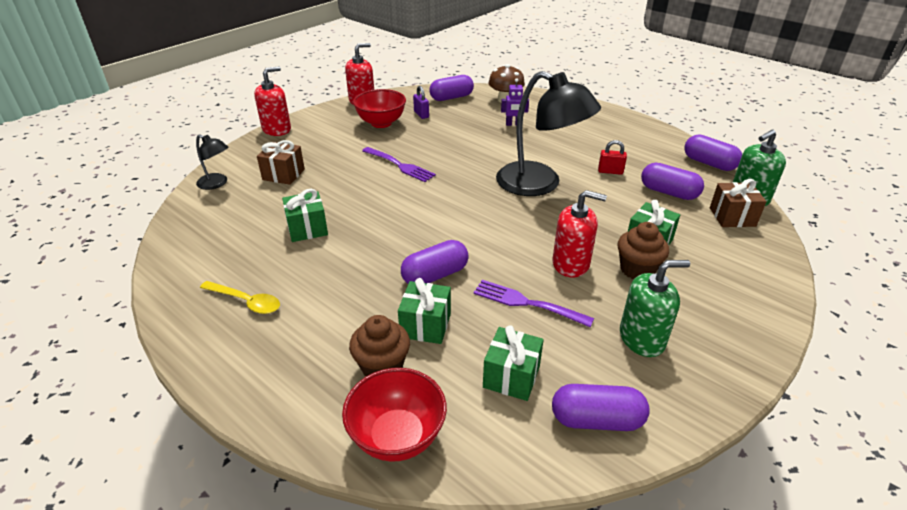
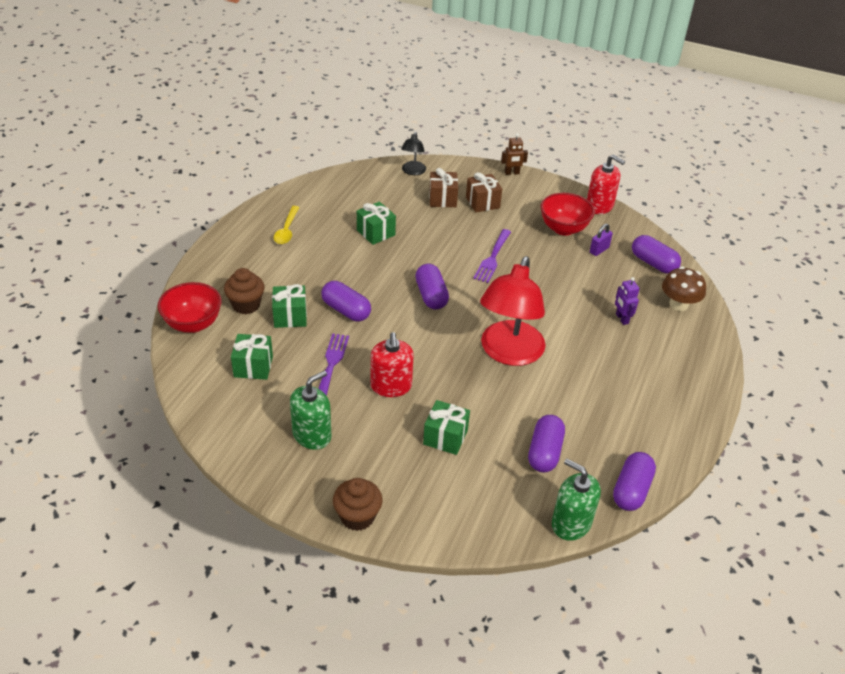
camera: 70 degrees right, 5 degrees up
(277, 129) = (512, 173): red soap dispenser -> brown robot
(540, 184) = (509, 353): black lamp -> red lamp
(596, 420) = (225, 413): purple capsule -> purple capsule (431, 296)
(610, 171) = (563, 403): red padlock -> none
(637, 269) = (400, 430): brown cupcake -> brown cupcake (357, 517)
(642, 338) = (312, 435): green soap dispenser -> green soap dispenser turned 105 degrees counterclockwise
(732, 217) = (521, 505): brown gift -> brown gift (482, 202)

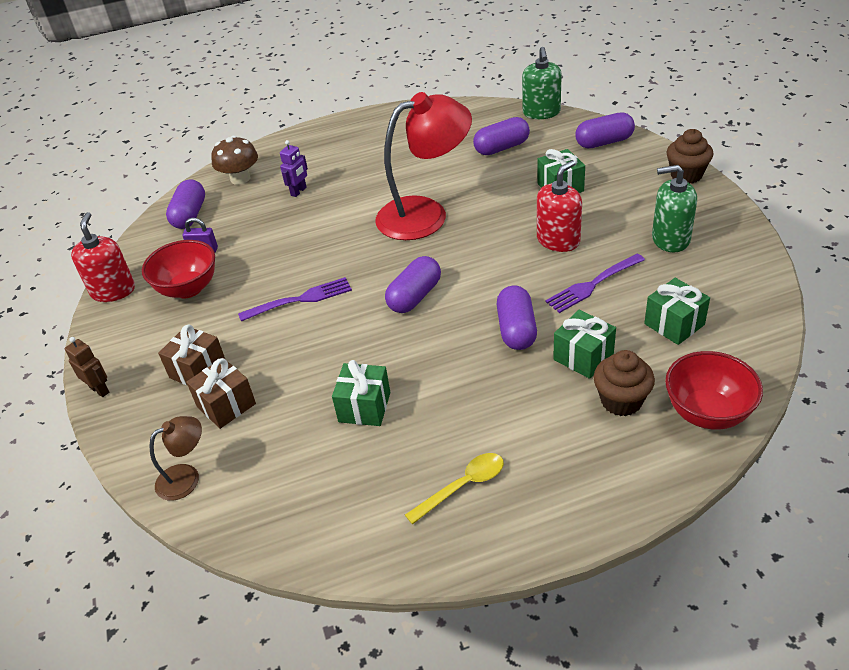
camera: 125 degrees left, 0 degrees up
(413, 171) = (186, 477): black lamp -> brown lamp
(631, 490) = (478, 109): purple capsule -> purple capsule (604, 142)

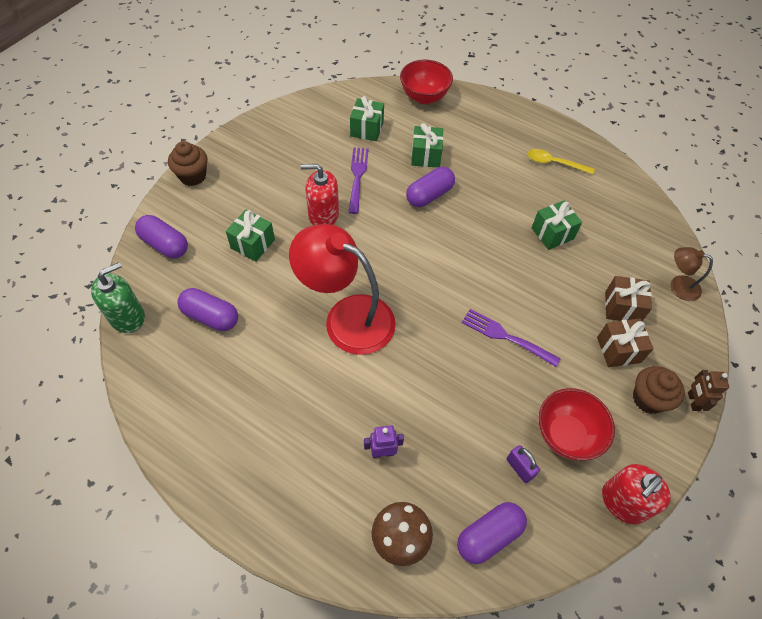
camera: 135 degrees left, 15 degrees up
(415, 296) = (444, 265): purple capsule -> none
(593, 284) = (357, 177): purple fork -> purple fork turned 105 degrees counterclockwise
(621, 401) = (444, 129): brown cupcake -> brown cupcake (648, 399)
(670, 239) = (282, 158): green soap dispenser -> none

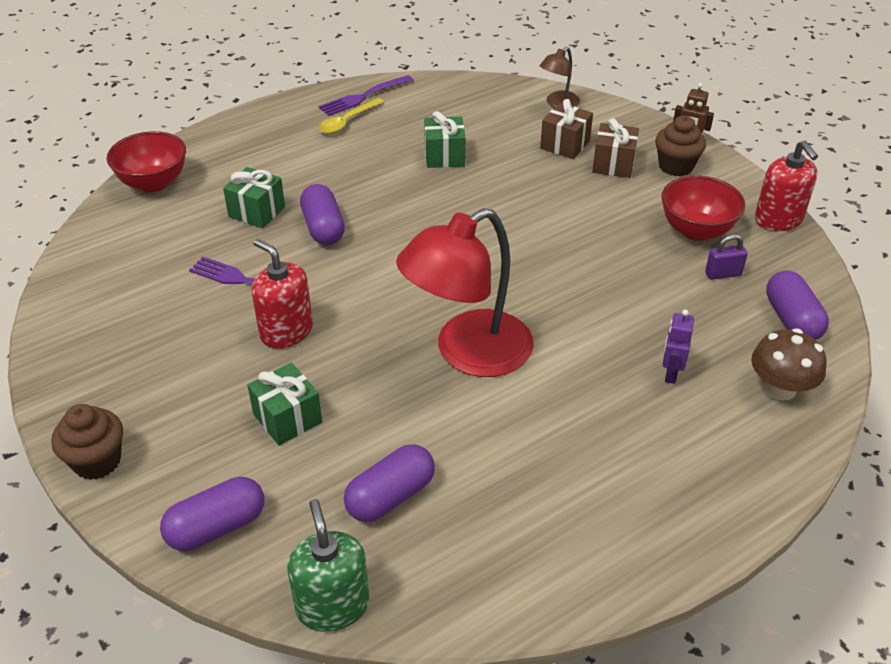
camera: 65 degrees left, 15 degrees down
(323, 215) = (286, 331): red soap dispenser -> red soap dispenser turned 105 degrees clockwise
(367, 129) = (165, 249): green gift -> none
(507, 337) = (562, 232): purple fork -> purple fork (364, 96)

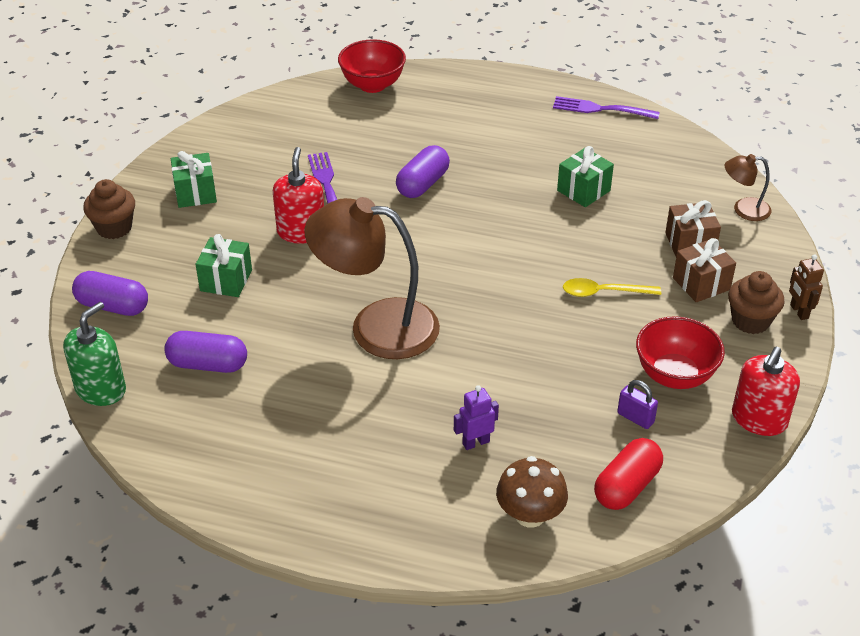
camera: 50 degrees right, 0 degrees up
(257, 212) = (401, 145): green gift -> green gift (195, 193)
(347, 121) = (558, 121): yellow spoon -> yellow spoon (604, 292)
(468, 353) = (376, 326): red lamp -> brown lamp
(791, 319) = (626, 486): purple capsule -> red capsule

